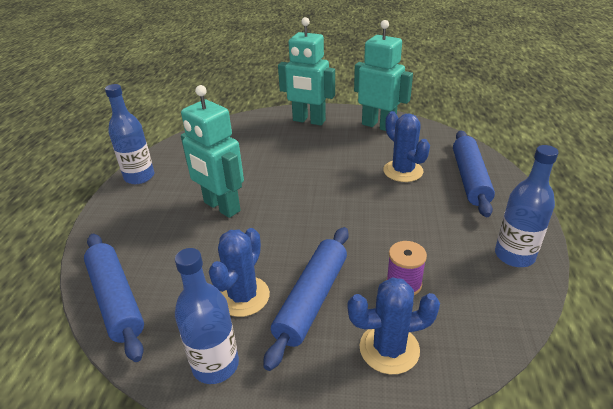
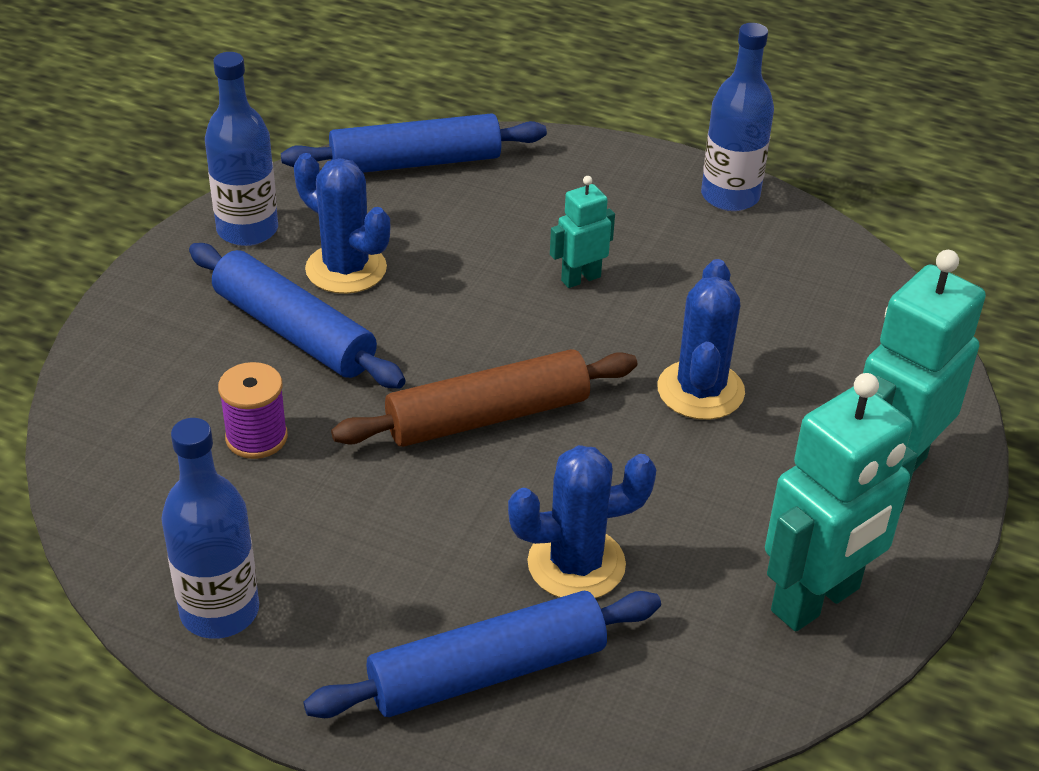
camera: 105 degrees right, 5 degrees up
(221, 207) = (580, 278): turquoise robot -> turquoise robot, size x0.51
(337, 211) = (488, 416): none -> brown rolling pin
(389, 349) = (157, 380): blue cactus -> blue cactus (700, 390)
(470, 179) = (487, 672): blue rolling pin -> blue rolling pin turned 45 degrees counterclockwise

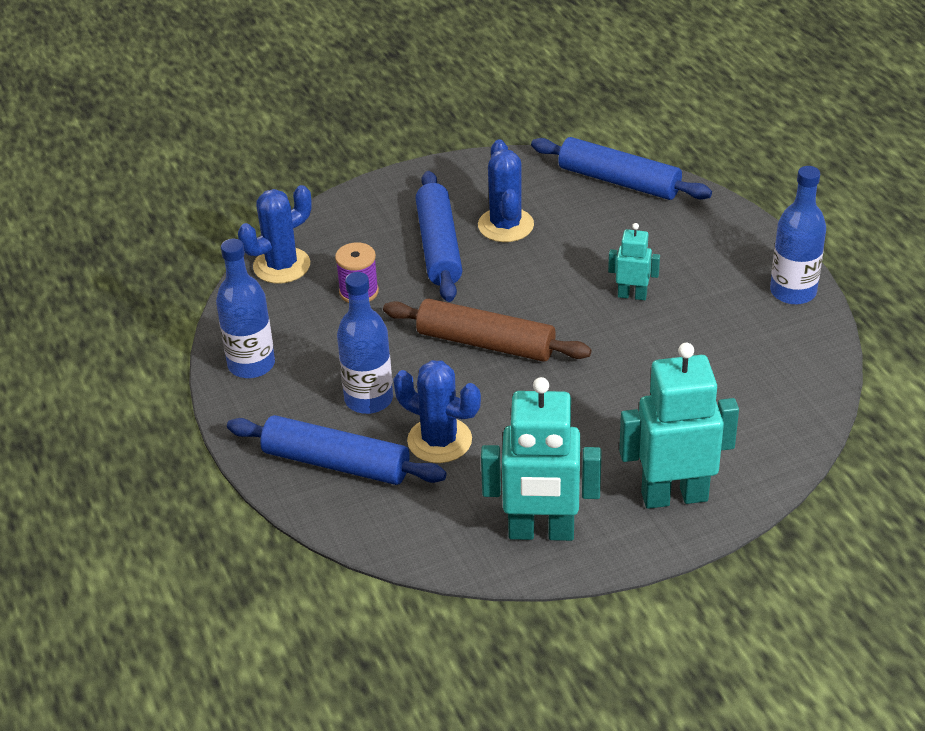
camera: 45 degrees right, 0 degrees up
(247, 230) = (478, 178): blue bottle -> blue bottle (369, 399)
(700, 390) = (621, 392): blue cactus -> blue cactus (281, 266)

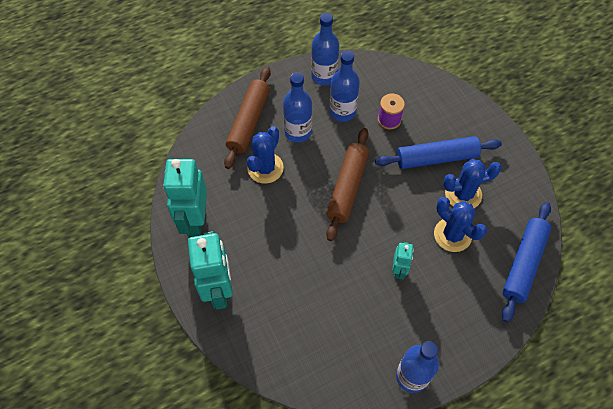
camera: 85 degrees right, 20 degrees up
(281, 266) = (409, 80): blue cactus -> blue cactus (452, 235)
(333, 344) = (342, 111): none -> blue bottle
(336, 463) = (249, 121): blue rolling pin -> brown rolling pin

